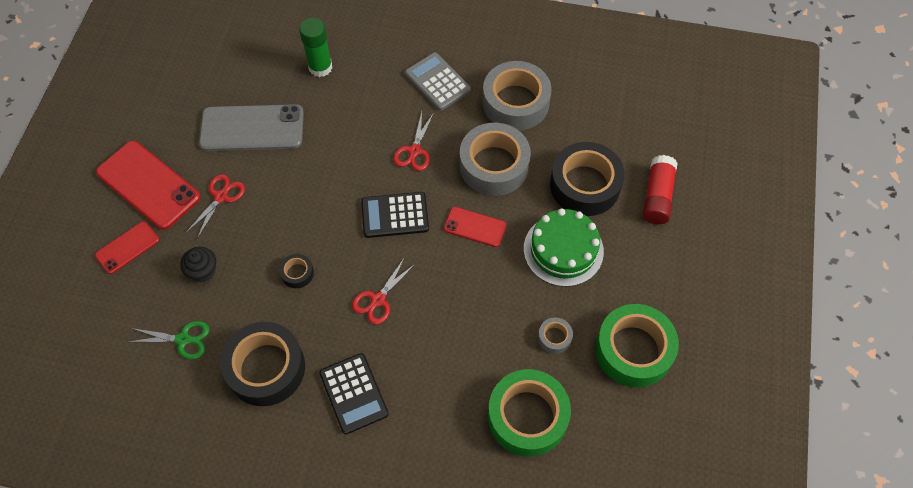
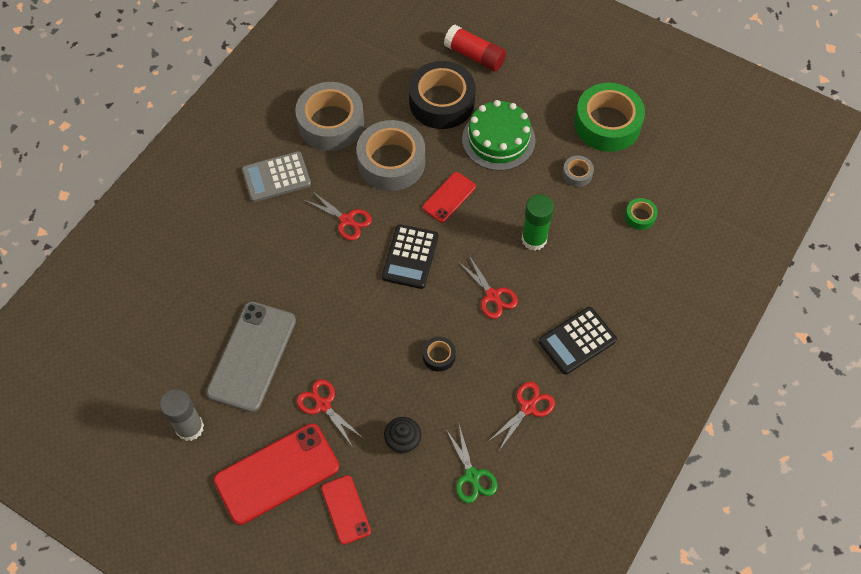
camera: 70 degrees left, 0 degrees up
(174, 109) = (190, 427): none -> grey glue stick
(183, 339) = (472, 476): green scissors -> green scissors turned 135 degrees clockwise
(266, 368) = (528, 408): black tape -> red scissors
(320, 67) = (206, 273): green glue stick -> green glue stick (534, 239)
(353, 393) = (577, 341): black calculator -> black calculator turned 150 degrees clockwise
(527, 416) = (640, 216): green tape -> green tape, size x0.44

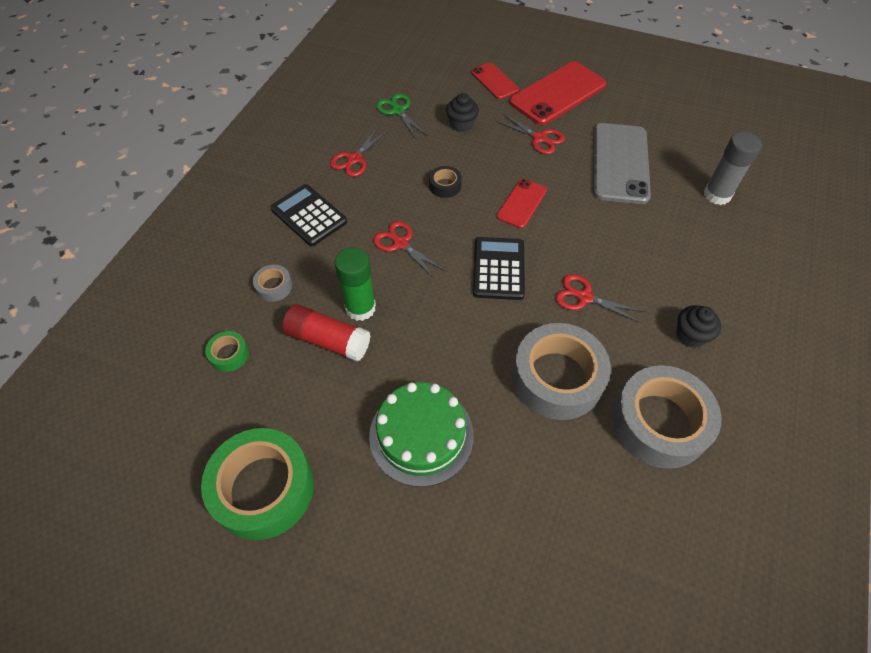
camera: 170 degrees right, 5 degrees down
(190, 427) = (644, 111): grey glue stick -> grey glue stick (717, 195)
(276, 177) = (691, 335): grey calculator -> black cupcake
(441, 102) = (515, 485): black tape -> none
(449, 197) = (471, 343): red phone -> red phone (521, 203)
(474, 56) = (484, 589): red glue stick -> red glue stick (328, 340)
(577, 174) = (309, 400): grey tape -> grey tape (274, 286)
(577, 341) = (309, 215): black calculator -> black calculator turned 90 degrees counterclockwise

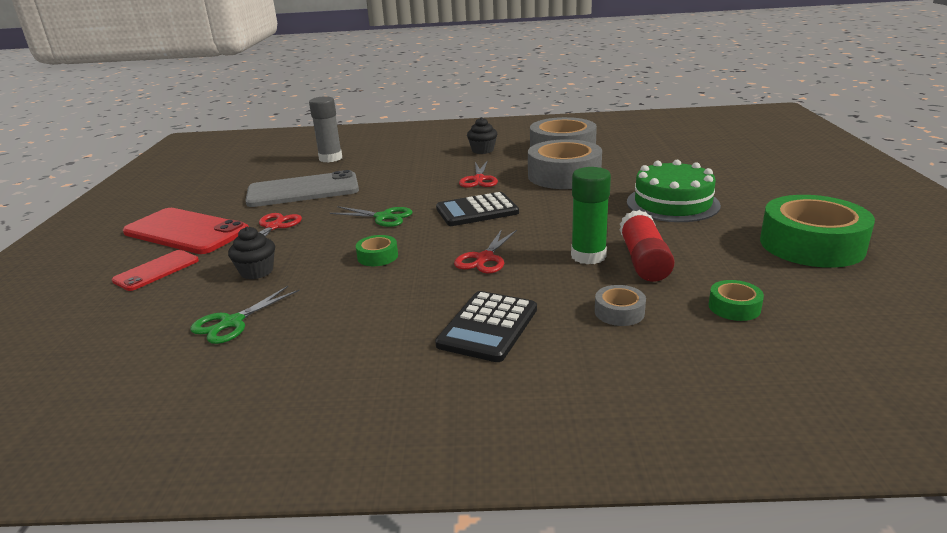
camera: 110 degrees left, 30 degrees down
(354, 159) = (356, 326): red scissors -> none
(445, 186) = (377, 256): black tape -> green tape
(521, 203) = (383, 217): red phone -> green scissors

